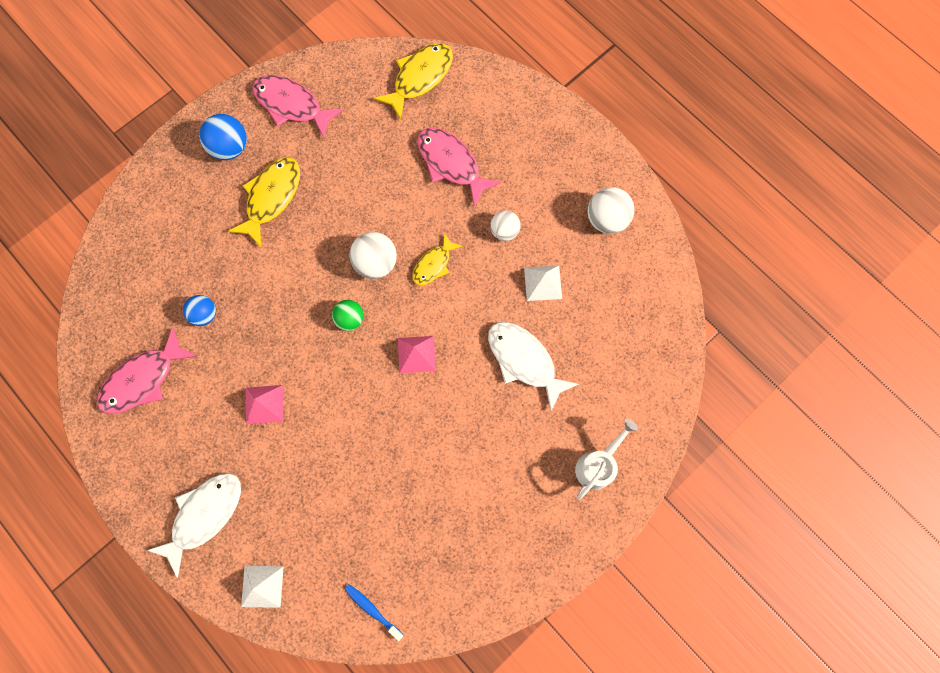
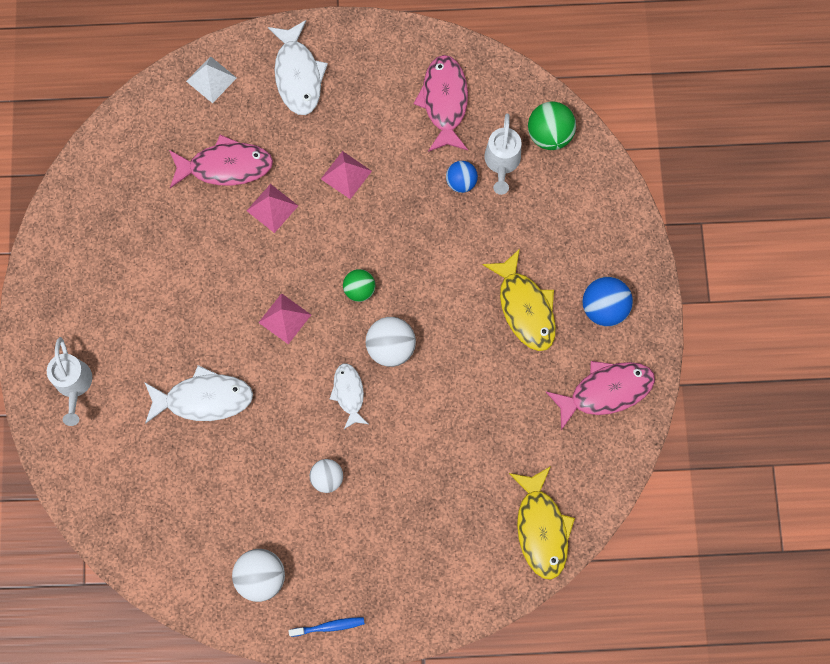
camera: 130 degrees right, 0 degrees up
(115, 281) = (549, 135): none -> green ball
(165, 298) = (502, 162): none -> white watering can
(337, 437) = (272, 208): none -> pink pyramid
(372, 609) = (126, 140): blue toothbrush -> blue toothbrush (329, 626)
(433, 264) = (349, 393): yellow fish -> white fish
(451, 164) = (430, 485): pink fish -> pink fish (225, 166)
(543, 283) = (254, 471): white pyramid -> none

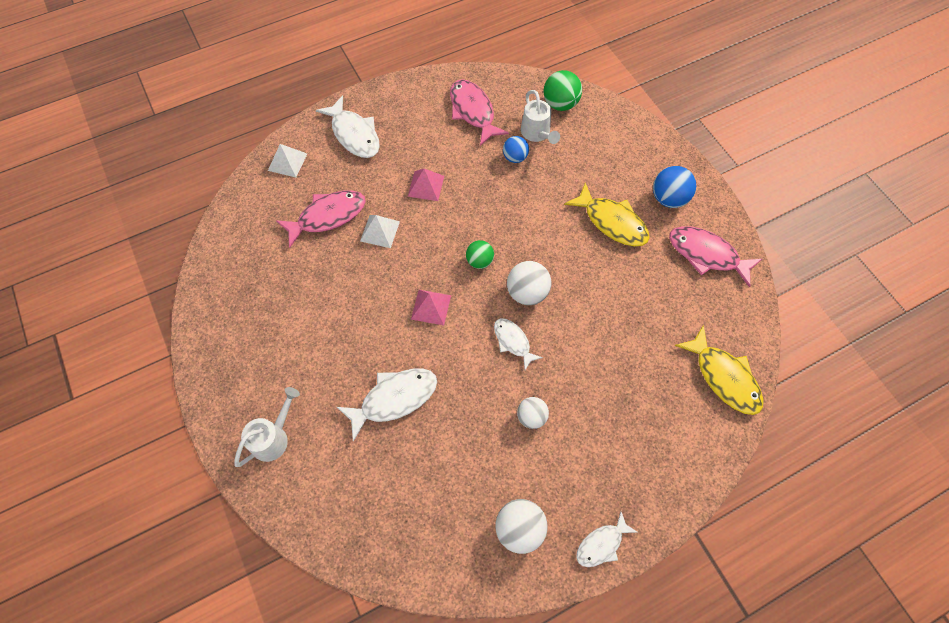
camera: 25 degrees left, 10 degrees down
(74, 384) = (273, 438): white watering can -> white watering can turned 105 degrees counterclockwise
(272, 208) = (380, 231): pink pyramid -> white pyramid
(329, 626) = (601, 544): blue toothbrush -> white fish
(605, 391) = (706, 255): pink fish -> pink fish turned 105 degrees counterclockwise

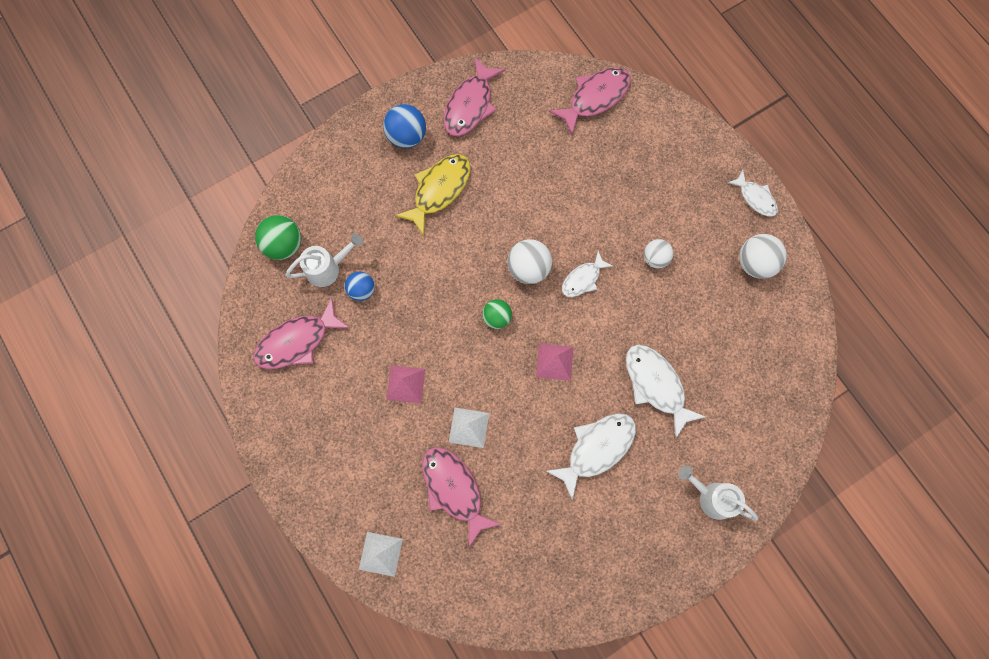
camera: 95 degrees left, 10 degrees up
(354, 134) = (336, 478): white fish -> white fish (596, 449)
(723, 377) = (595, 98): yellow fish -> pink fish

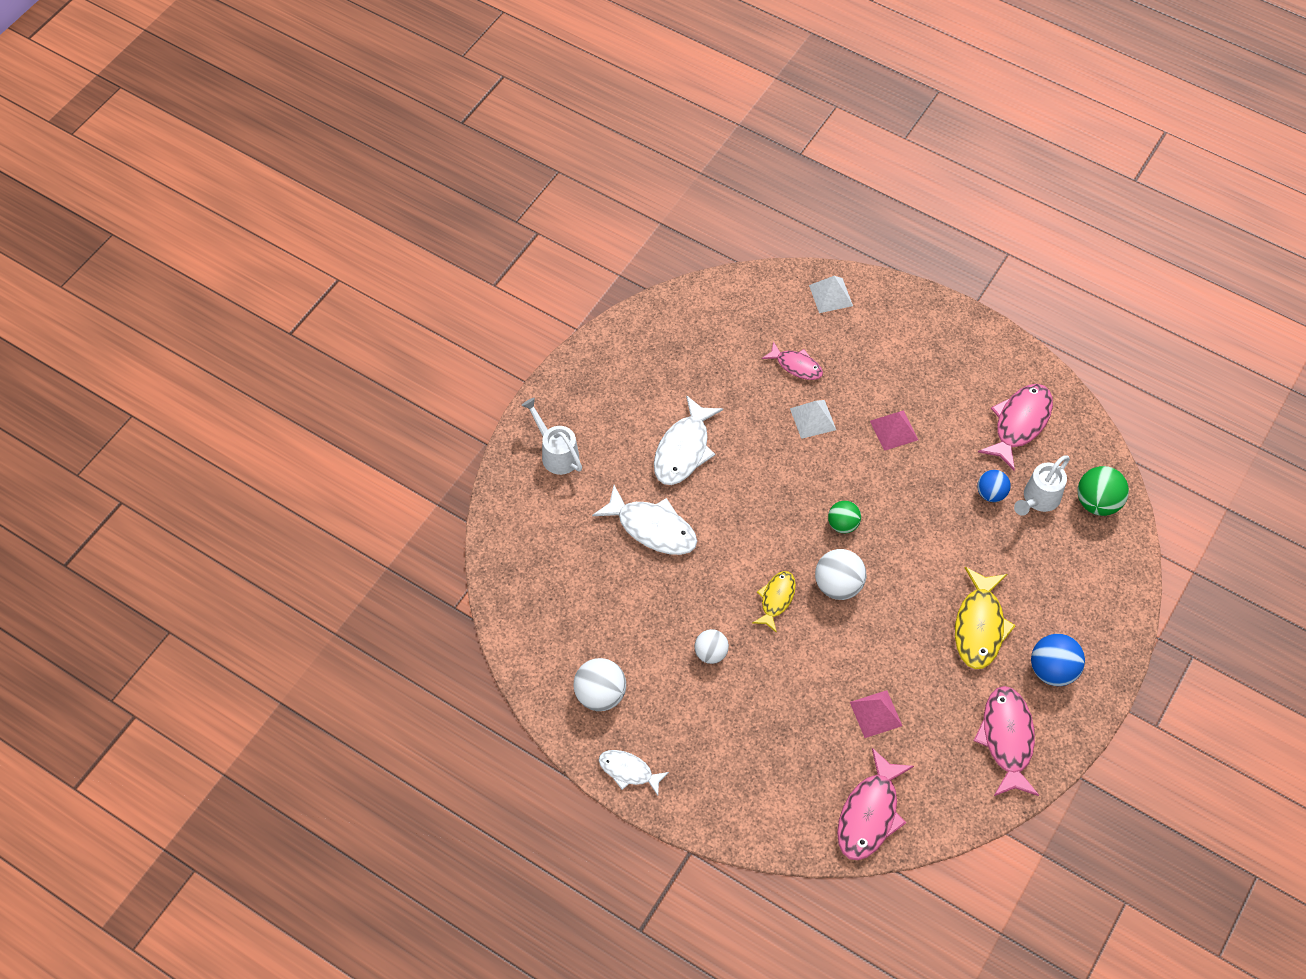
camera: 155 degrees right, 15 degrees down
(454, 489) = (796, 366): pink fish -> pink fish, size x0.61
(554, 361) = (763, 508): pink pyramid -> pink pyramid (875, 713)
(583, 279) = (776, 599): white fish -> yellow fish
(712, 497) = (556, 454): white watering can -> white watering can turned 135 degrees counterclockwise

